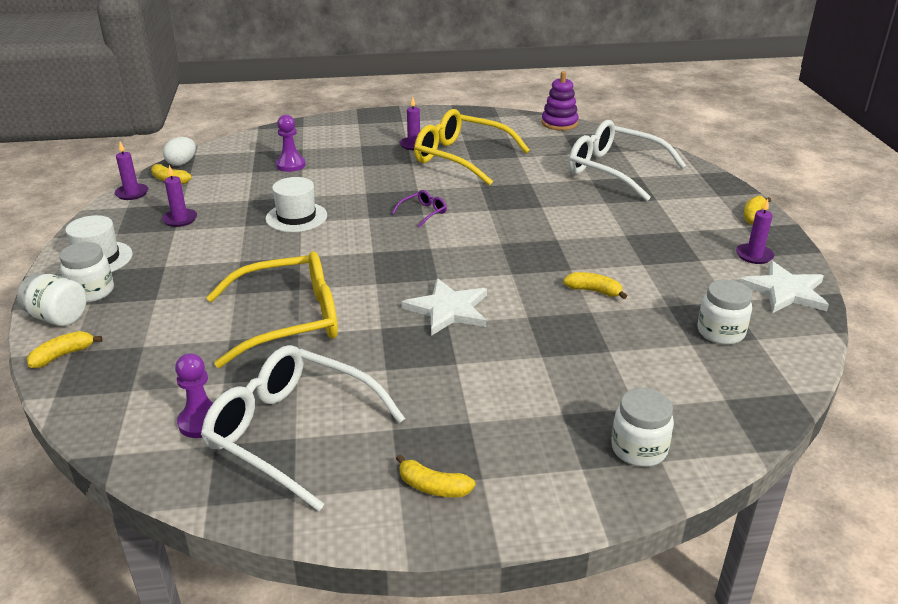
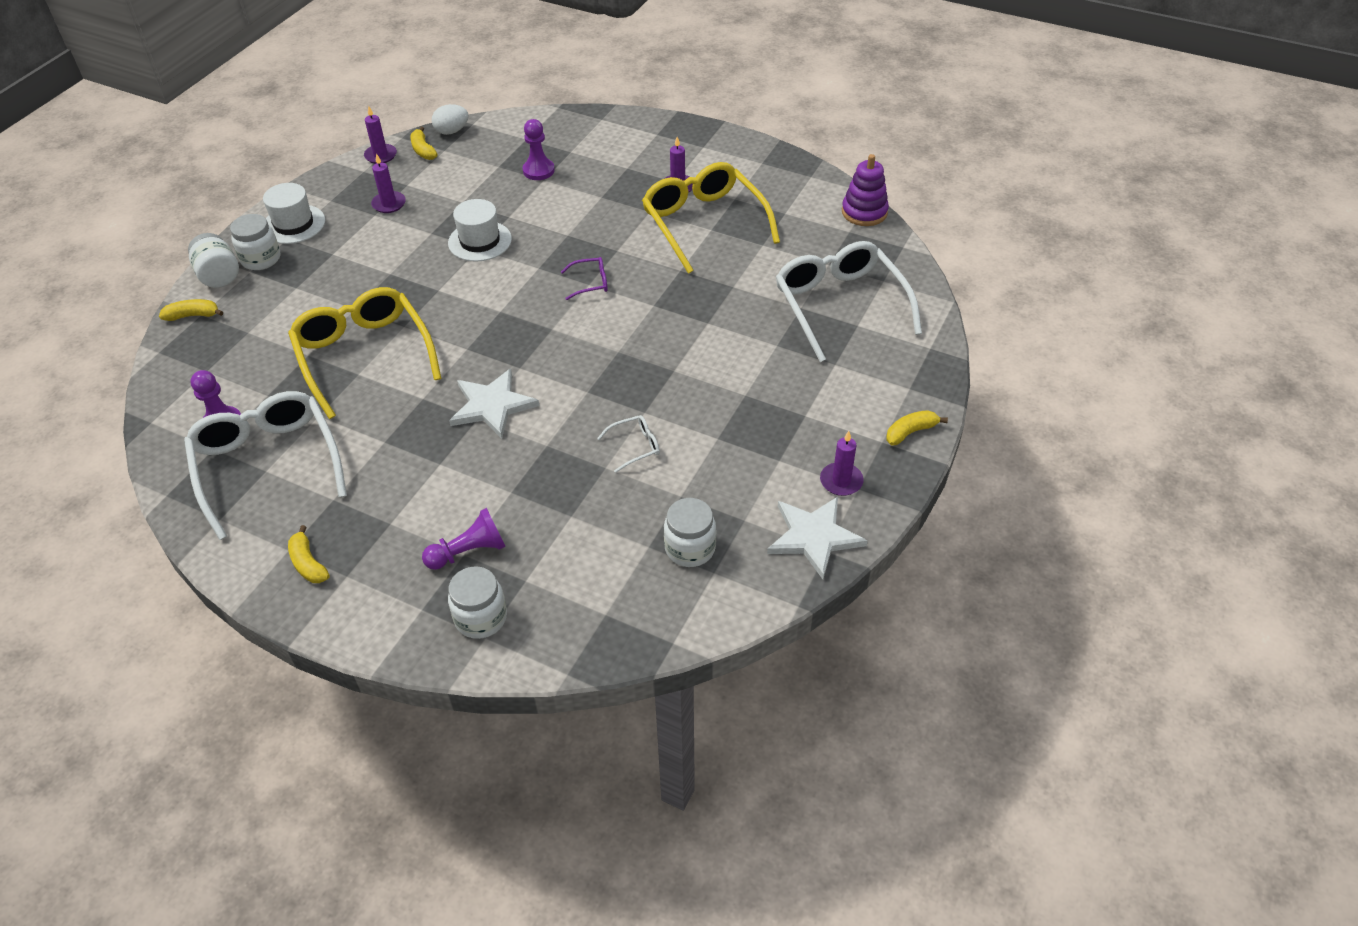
camera: 35 degrees right, 15 degrees up
(288, 320) = (364, 356): yellow glasses -> yellow glasses turned 135 degrees counterclockwise
(564, 410) = (469, 552): none -> purple pawn
(594, 291) = (635, 446): yellow banana -> white glasses

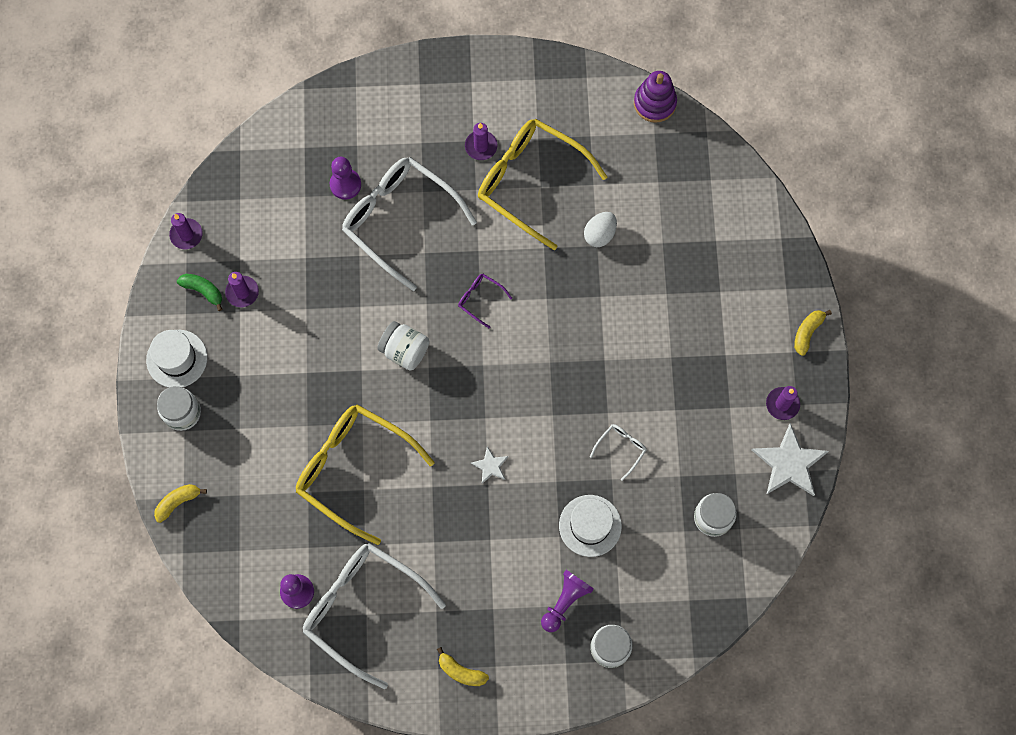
camera: 30 degrees left, 25 degrees up
(219, 276) = (162, 449): white jar -> white jar (405, 351)
(359, 192) = (203, 291): none -> green banana
(423, 150) = (220, 208): yellow banana -> none
(452, 131) = (228, 170): white egg -> white egg (599, 234)
(480, 241) = (355, 297): white hat -> white hat (590, 525)
(492, 405) = (490, 466): white star -> white star, size x0.51
(590, 283) = (480, 299): purple glasses -> purple glasses turned 105 degrees counterclockwise
(840, 306) = (692, 226): white glasses -> white glasses (400, 220)

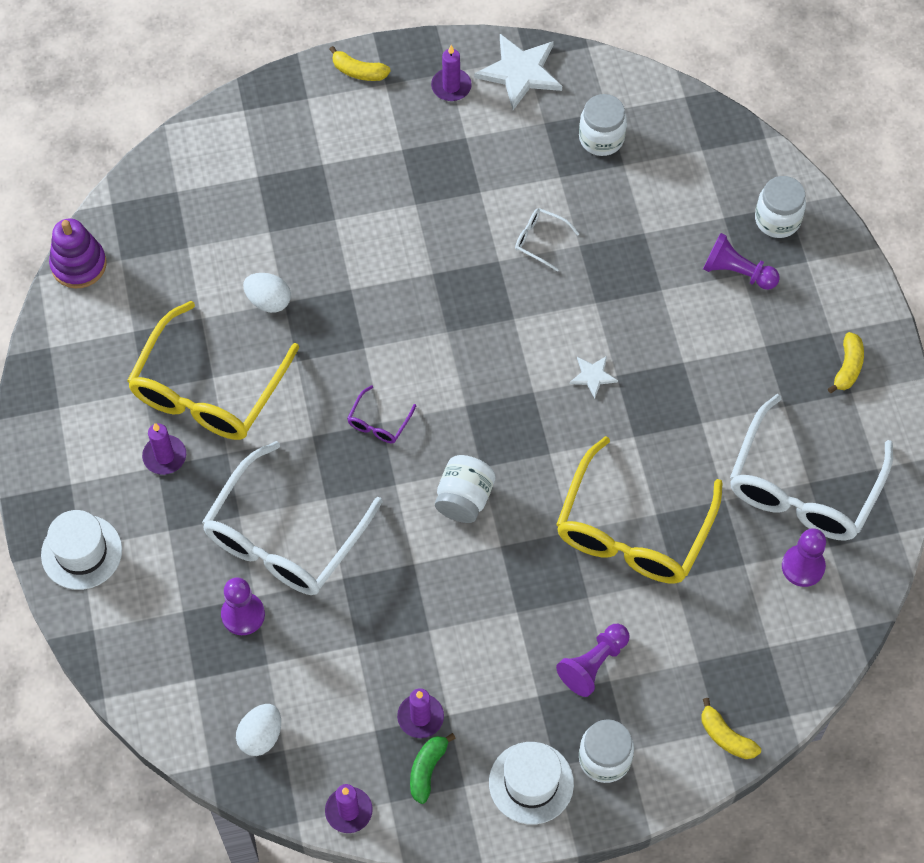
camera: 100 degrees left, 10 degrees down
(253, 185) = (261, 736): none -> white egg
(254, 419) = (593, 664): none -> purple pawn
(590, 525) = (640, 259): white hat -> white hat (81, 552)

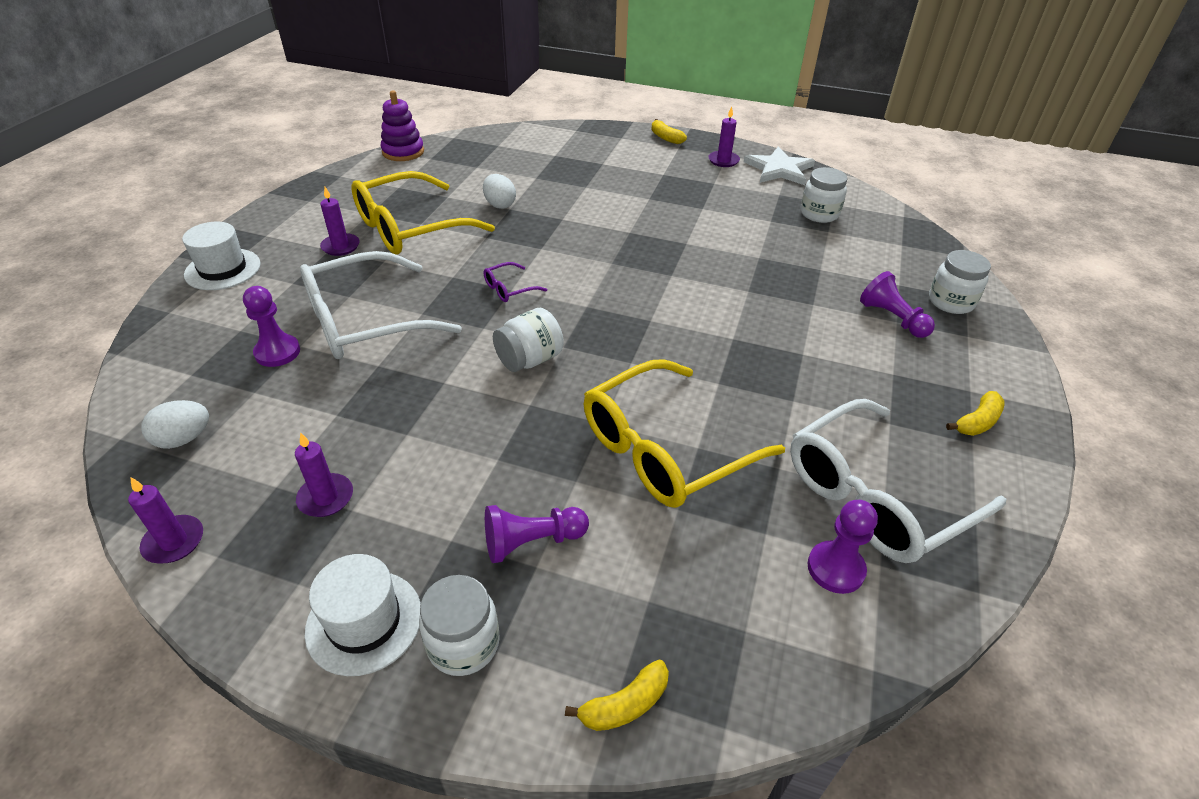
camera: 30 degrees right, 20 degrees down
(427, 769) = (282, 547): green banana -> none
(540, 240) = (729, 244): white glasses -> none
(593, 376) = (711, 330): white star -> none
(726, 736) = (624, 704): yellow banana -> yellow banana turned 105 degrees counterclockwise

